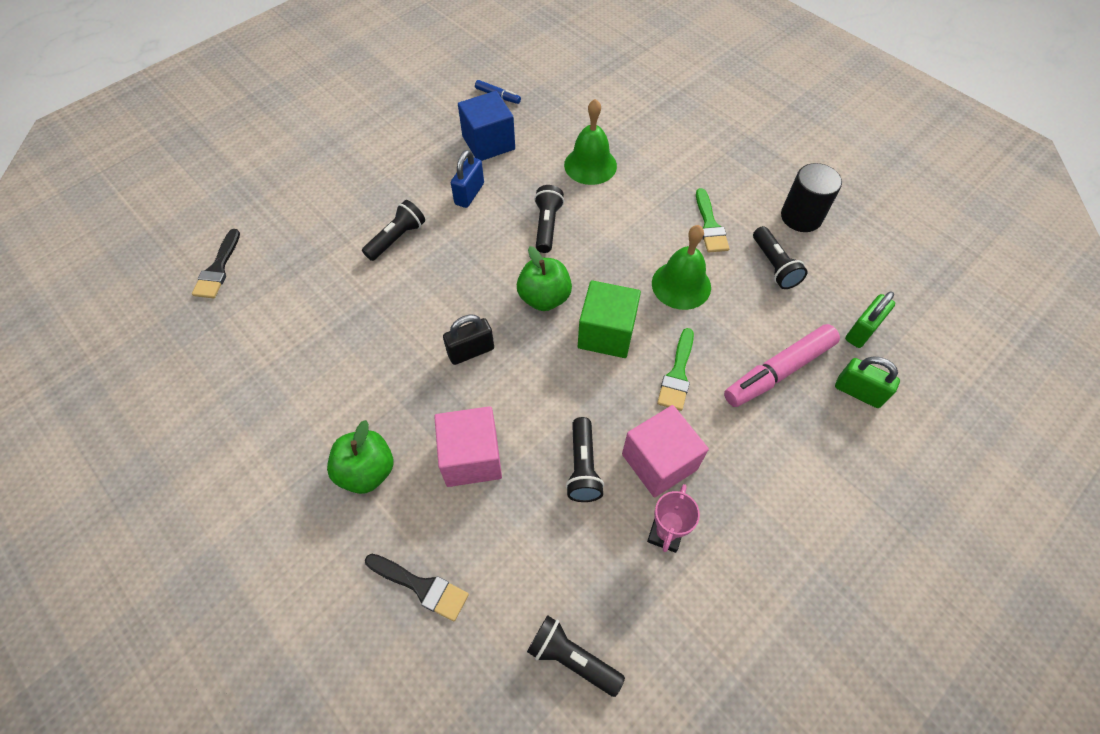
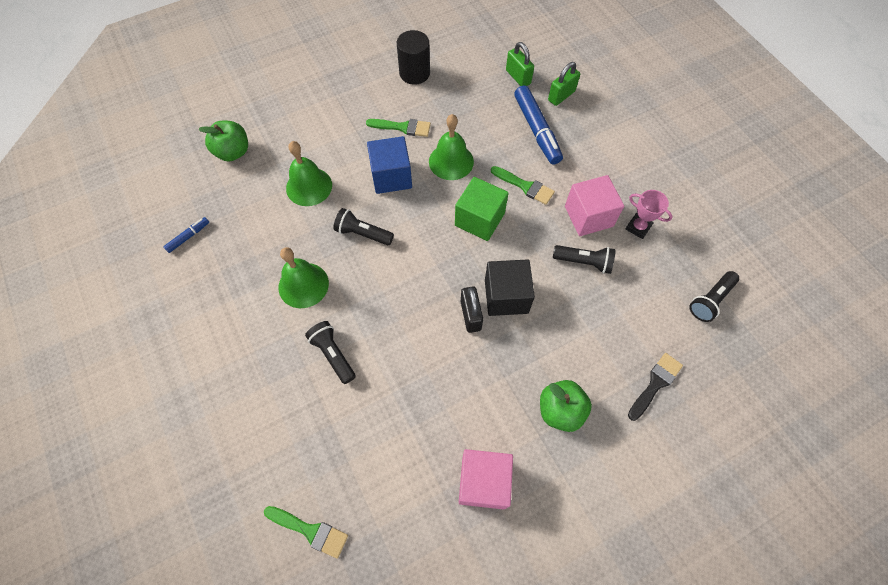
camera: 75 degrees left, 5 degrees up
(218, 269) = (310, 531): black brush -> green brush
(469, 194) = (303, 285): blue padlock -> green bell
(471, 457) = (563, 332): pink cube -> pink cube (483, 482)
(488, 143) = (247, 257): blue cube -> blue cube (391, 176)
(506, 383) = (506, 296): none -> black cube
(544, 298) = (435, 252): green apple -> green apple (233, 152)
(774, 266) = (452, 103): black flashlight -> none
(779, 371) = (536, 130): pink marker -> blue marker

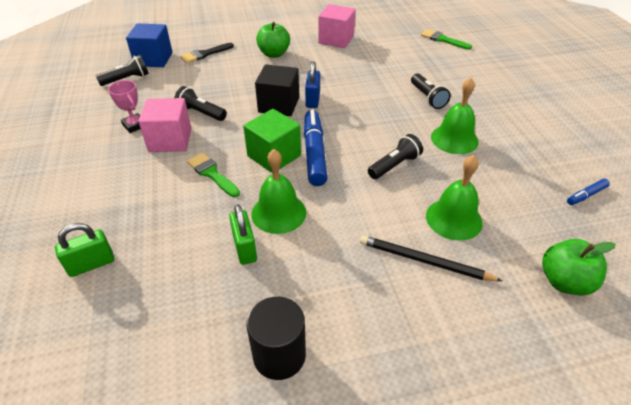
camera: 165 degrees left, 20 degrees down
(332, 146) = (424, 261): none -> black pencil
(363, 233) = (394, 165): black flashlight -> black flashlight turned 75 degrees counterclockwise
(391, 176) = (354, 210): blue cube -> blue cube (153, 59)
(403, 127) = (324, 266): green brush -> none
(470, 315) = (312, 100): black padlock -> blue padlock
(518, 77) = (126, 308): green padlock -> green padlock (245, 248)
(536, 130) = (157, 227): blue marker -> blue marker (314, 153)

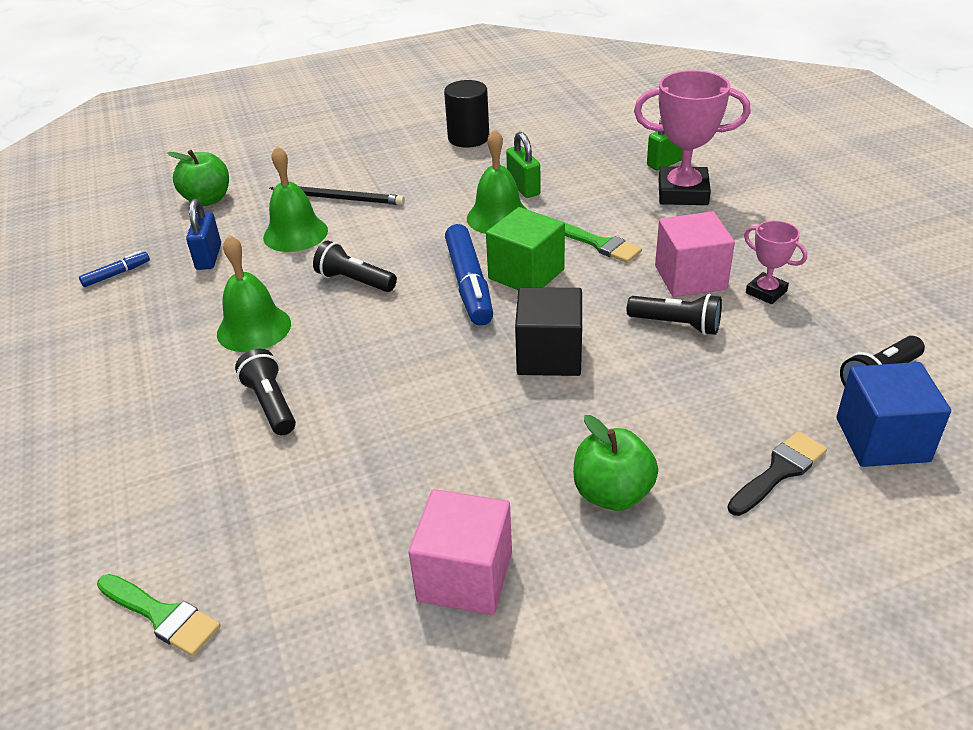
camera: 175 degrees right, 5 degrees down
(112, 218) = (683, 193): none -> pink trophy
(312, 100) = (490, 373): blue padlock -> blue padlock (209, 257)
(394, 165) = (354, 281): black flashlight -> black flashlight turned 75 degrees clockwise

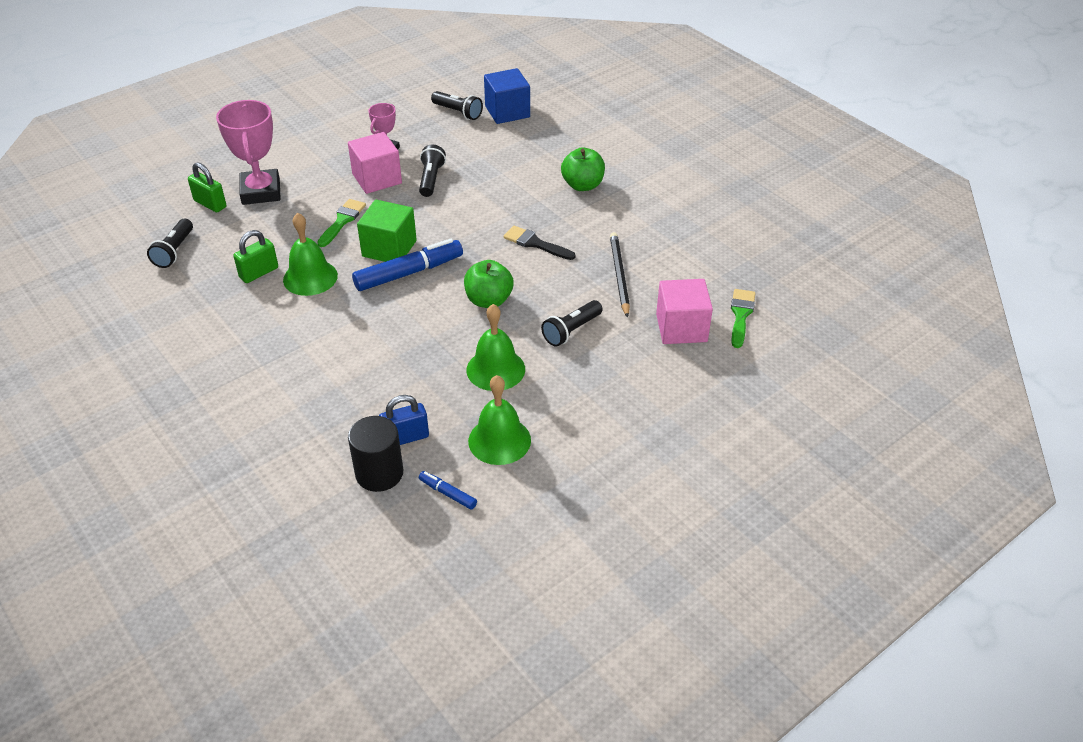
camera: 110 degrees left, 5 degrees up
(207, 199) = (302, 483): green apple -> green apple (489, 300)
(295, 233) = (356, 392): green bell -> green bell (499, 440)
(339, 198) = (289, 383): black pencil -> black pencil (619, 275)
(354, 281) = (419, 333): black flashlight -> black flashlight (174, 251)
(465, 576) = (659, 221): pink cube -> pink cube (681, 328)
(468, 138) = (161, 326): black cylinder -> black cylinder (379, 473)
(549, 355) = (478, 223): black cube -> none
(779, 471) = (543, 139): black brush -> black brush (535, 243)

